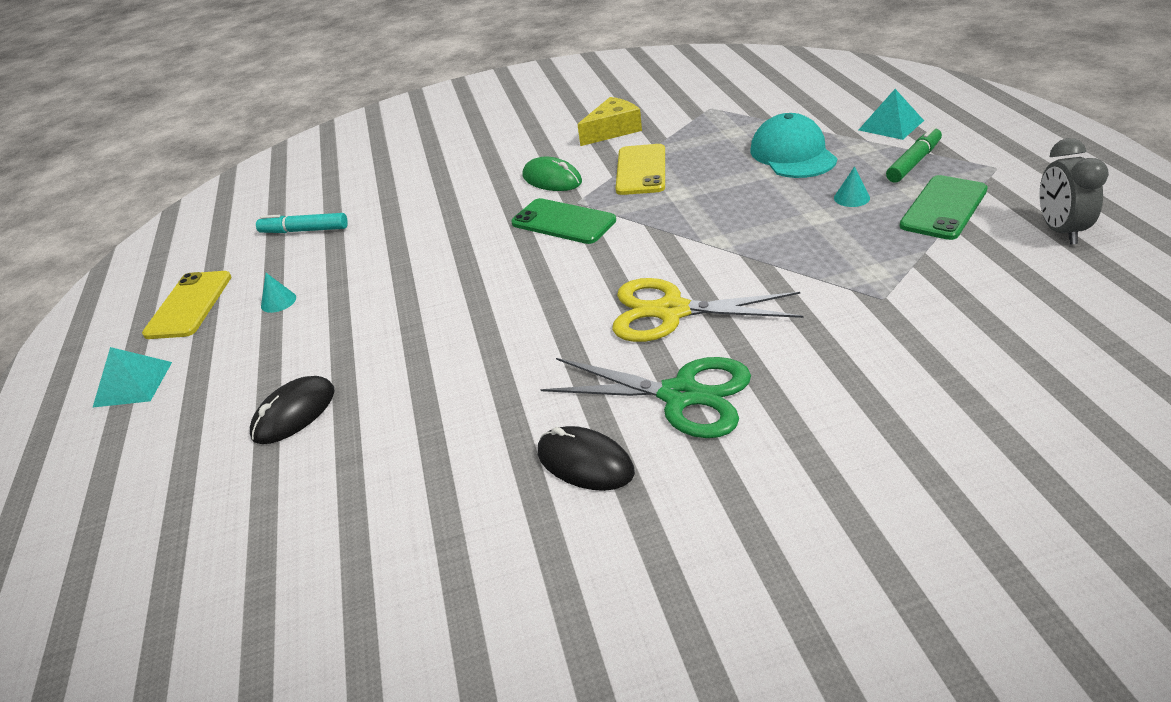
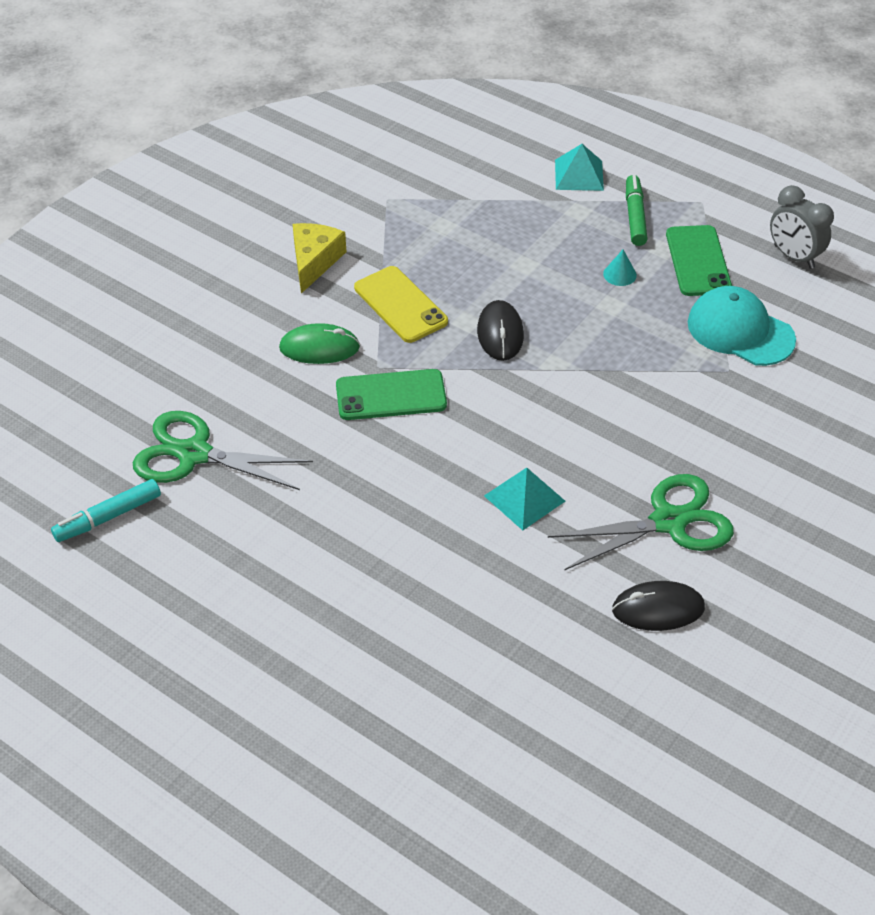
camera: 45 degrees left, 10 degrees up
(133, 384) = (163, 761): turquoise pyramid -> turquoise pyramid (524, 498)
(189, 305) = (96, 658): yellow phone -> none
(278, 301) = (199, 607): turquoise cone -> none
(294, 413) = (374, 697): black mouse -> black mouse (500, 333)
(396, 214) = (194, 454): none -> green scissors
(672, 311) = (588, 450): yellow scissors -> none
(792, 154) = (525, 238): turquoise cap -> turquoise cap (740, 331)

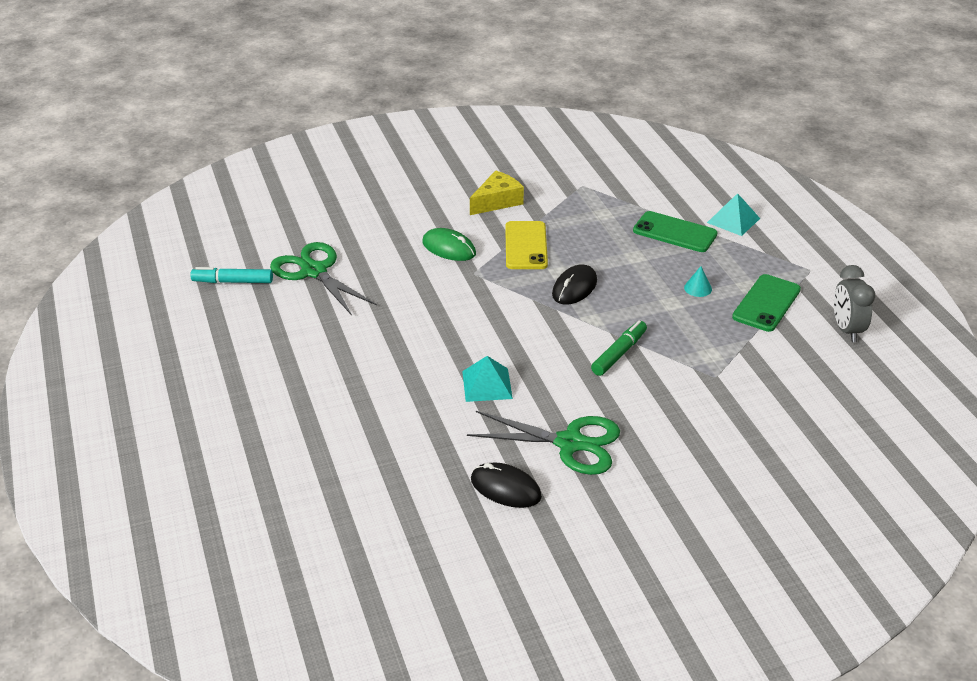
camera: 35 degrees right, 10 degrees down
(391, 395) = (464, 291): green phone -> green phone (675, 232)
(635, 216) = (748, 259): green marker -> green marker (619, 353)
(740, 331) = (751, 357): turquoise cap -> none

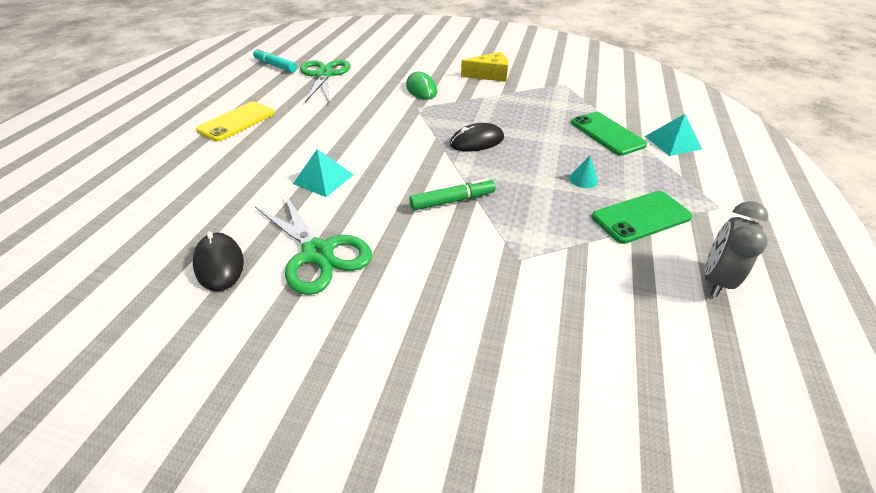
camera: 35 degrees right, 5 degrees up
(526, 246) = (475, 104): yellow phone -> yellow phone (237, 122)

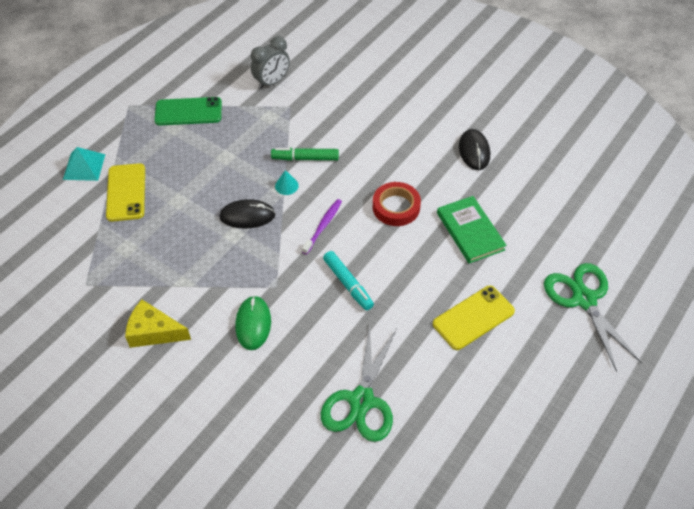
camera: 160 degrees left, 10 degrees up
(234, 176) = (470, 231): none -> green book
(275, 66) = (426, 454): turquoise marker -> turquoise marker (348, 284)
(318, 253) = (411, 142): green scissors -> green scissors (584, 299)
(323, 179) = (396, 207): turquoise pyramid -> red tape
(397, 149) = (323, 226): none -> purple toothbrush
(583, 179) = (196, 151): turquoise cone -> turquoise cone (286, 186)
(607, 134) = (126, 192): green phone -> yellow phone
(715, 279) = (191, 68): grey clock -> grey clock (272, 82)

